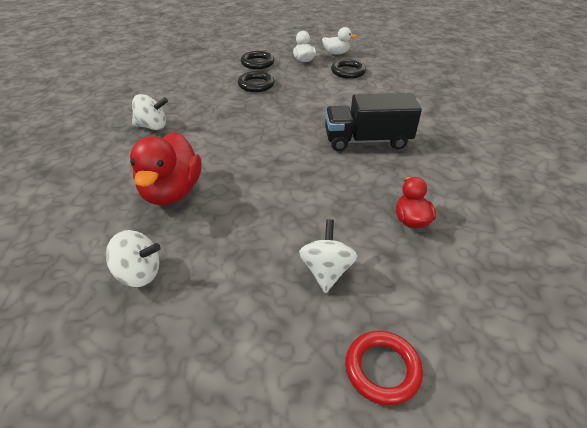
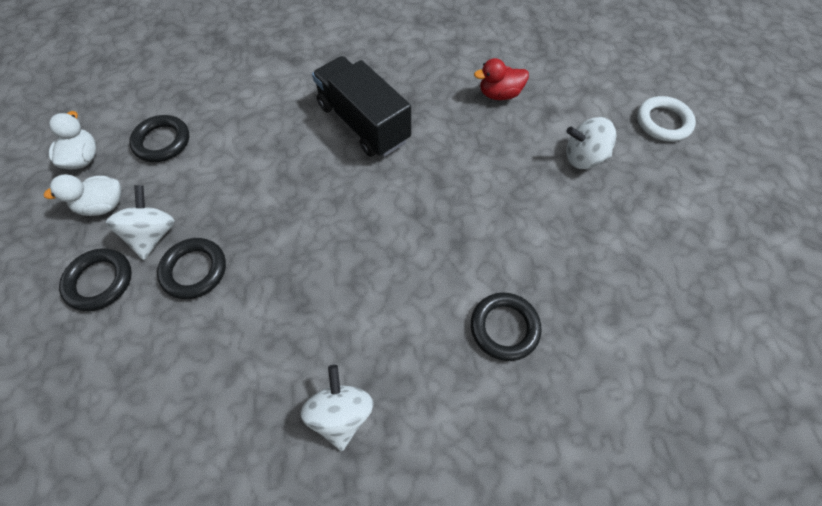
camera: 95 degrees left, 20 degrees up
(139, 273) = (642, 321): white spinning top -> white spinning top (153, 235)
(171, 192) = (504, 328): red duck -> black ring
(367, 140) = (363, 123): black truck -> black truck turned 150 degrees clockwise
(382, 369) = (663, 122): red ring -> white ring

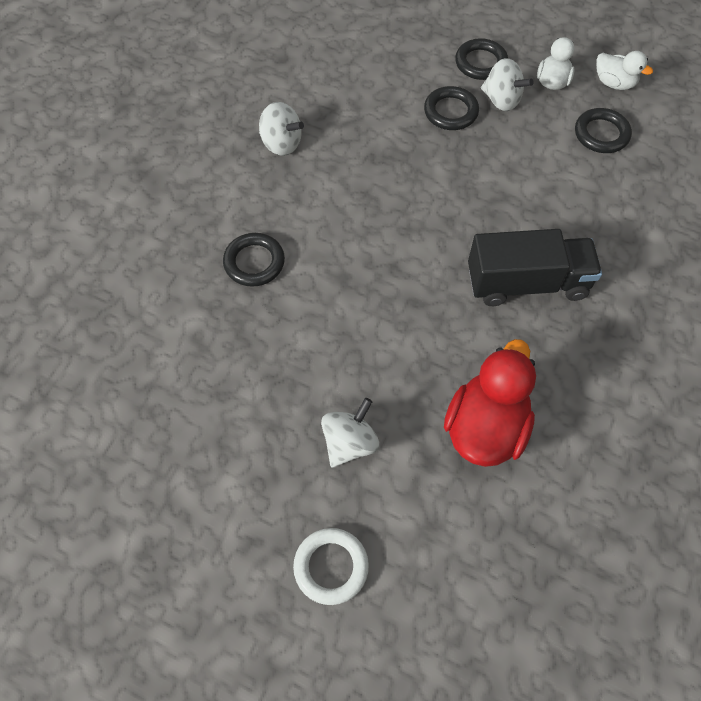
camera: 125 degrees right, 0 degrees up
(499, 94) = (485, 427): red duck -> red duck, size x1.81

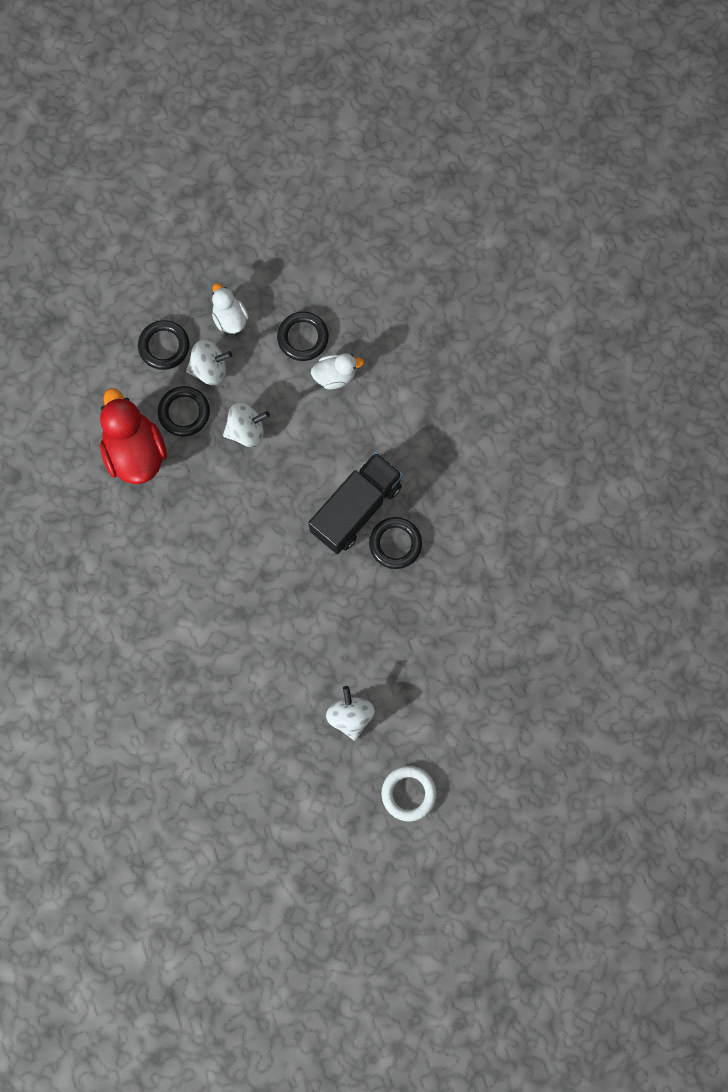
camera: 45 degrees left, 15 degrees up
(254, 262) = (173, 657): black ring -> black ring (395, 544)
(281, 143) = (94, 550): white spinning top -> white spinning top (246, 430)
(485, 427) = (417, 632): red duck -> red duck (135, 452)
(614, 83) = (273, 280): white duck -> white duck (335, 375)

